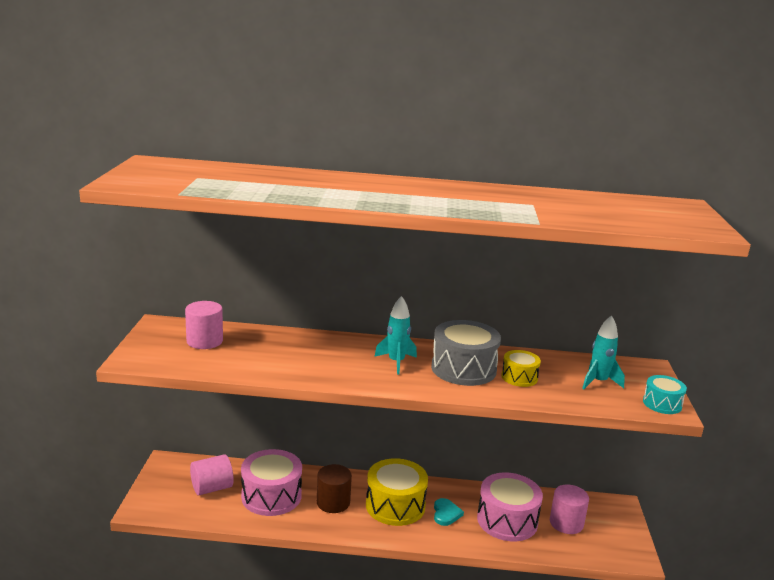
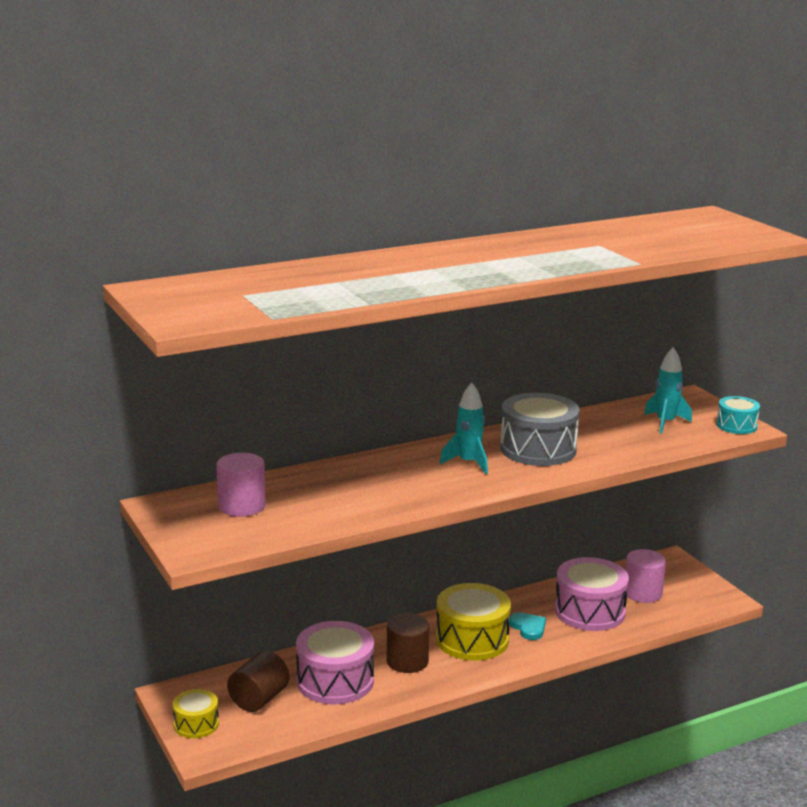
camera: 30 degrees left, 0 degrees up
(212, 488) = (259, 699): pink cylinder -> brown cylinder
(519, 377) = (596, 441): yellow drum -> yellow drum (196, 724)

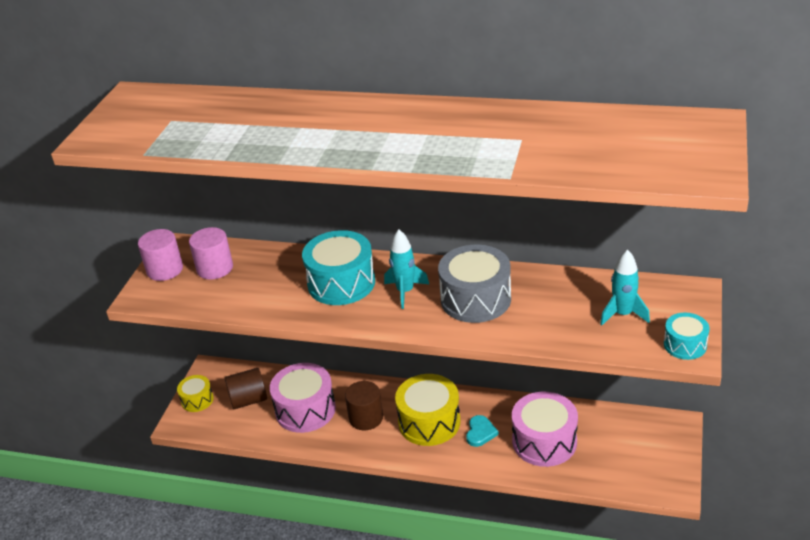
camera: 45 degrees right, 15 degrees up
(397, 476) = (341, 283): none -> turquoise drum
(642, 593) = (609, 446): pink cylinder -> pink cylinder (165, 270)

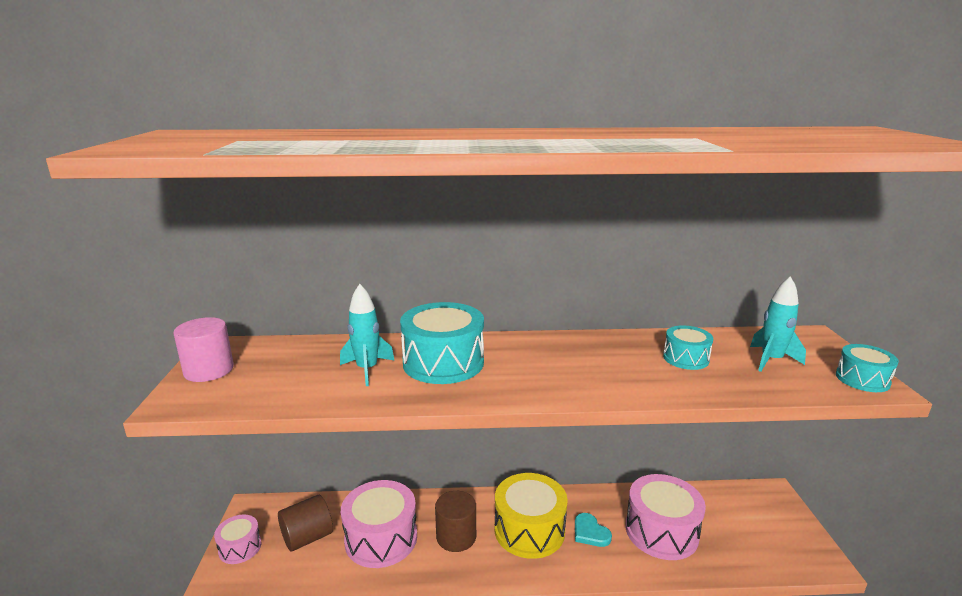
camera: 20 degrees left, 15 degrees down
(197, 400) = (240, 547): yellow drum -> pink drum
(215, 268) = (277, 363): pink cylinder -> none
(405, 291) = (523, 363): turquoise rocket -> turquoise rocket (367, 369)
(475, 299) = (607, 362): grey drum -> none
(480, 432) = (590, 532): turquoise heart -> turquoise heart turned 150 degrees clockwise
(547, 303) = (685, 358): none -> turquoise drum

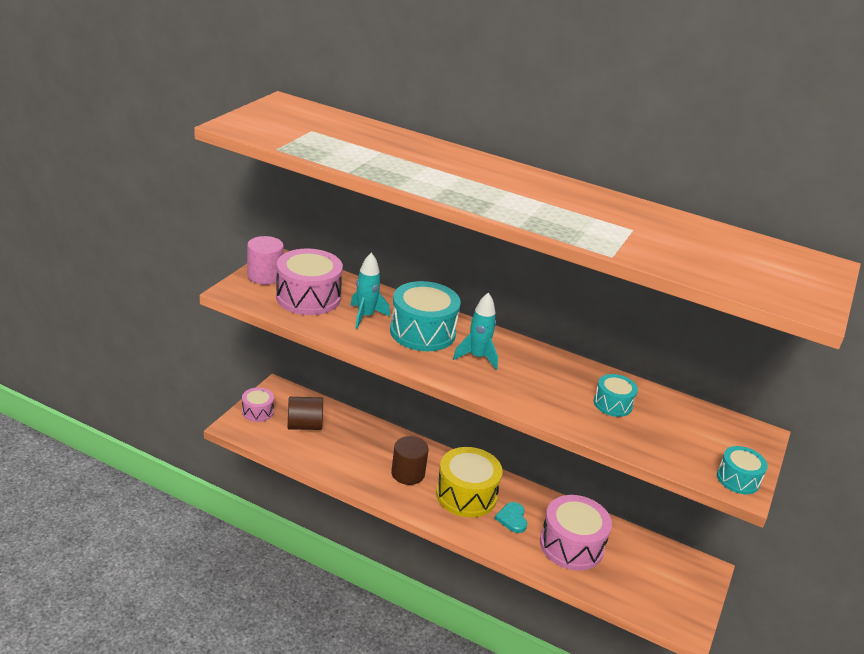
camera: 25 degrees right, 10 degrees up
(381, 538) = (354, 449): pink drum -> pink drum (308, 297)
(771, 360) = (683, 435): turquoise rocket -> turquoise rocket (477, 357)

